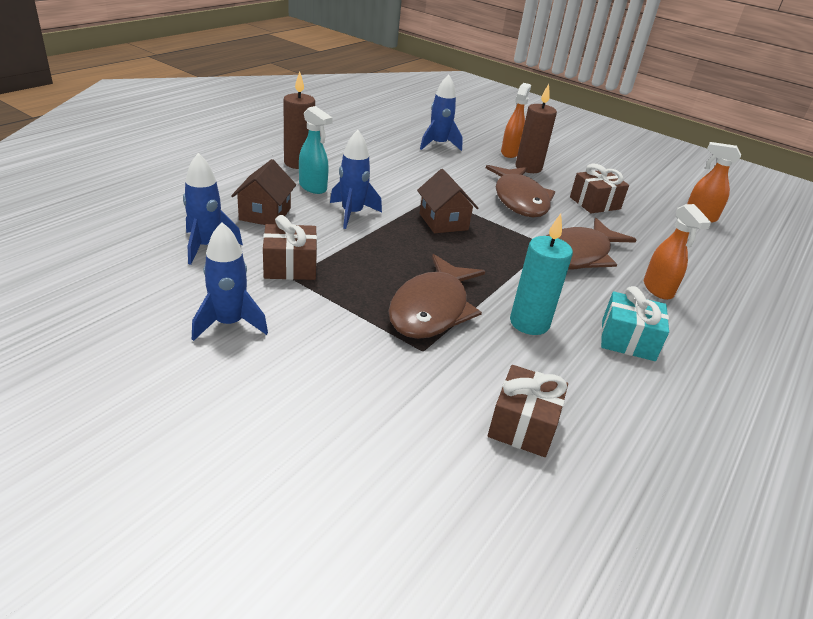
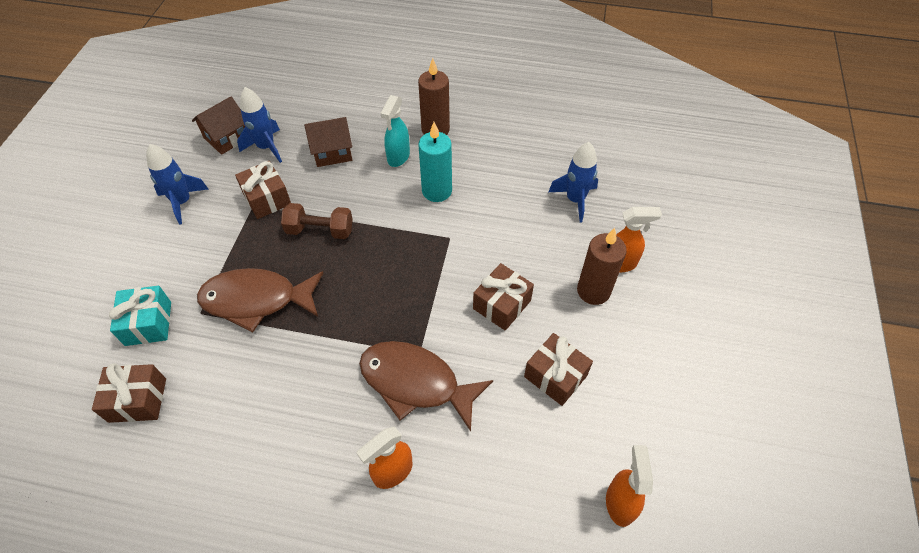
camera: 70 degrees right, 20 degrees up
(352, 214) = (371, 198): blue rocket -> none
(368, 249) = (320, 230): none -> brown dumbbell
(443, 222) = (404, 260): brown house -> brown house (227, 138)
(519, 200) = (502, 304): brown fish -> brown gift
(529, 323) = (270, 372): turquoise candle -> turquoise candle (437, 191)
(628, 340) = (283, 456): turquoise gift -> turquoise gift (148, 323)

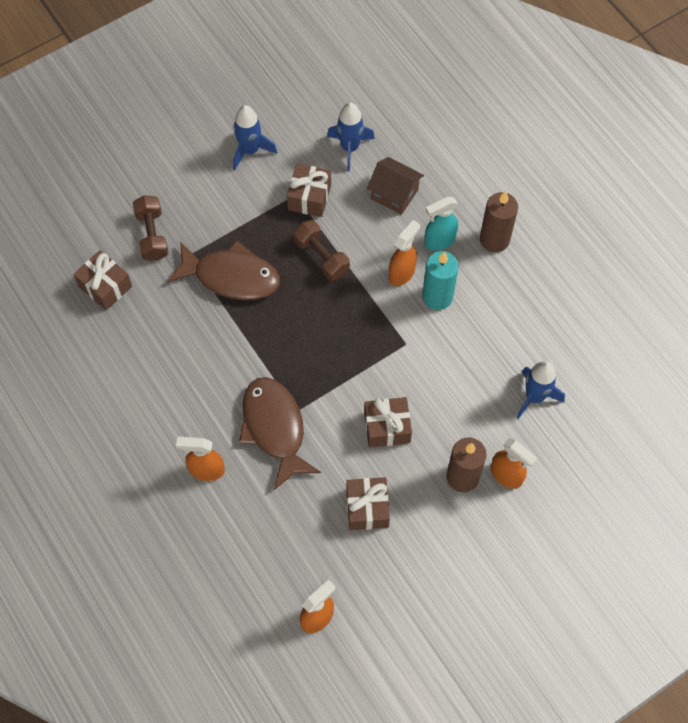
camera: 45 degrees right, 10 degrees up
(148, 323) = (152, 235): turquoise gift -> brown dumbbell
(227, 138) = (329, 114): brown house -> none
(256, 300) = (231, 277): brown fish -> brown fish turned 150 degrees clockwise
(394, 195) = (402, 273): none -> orange spray bottle

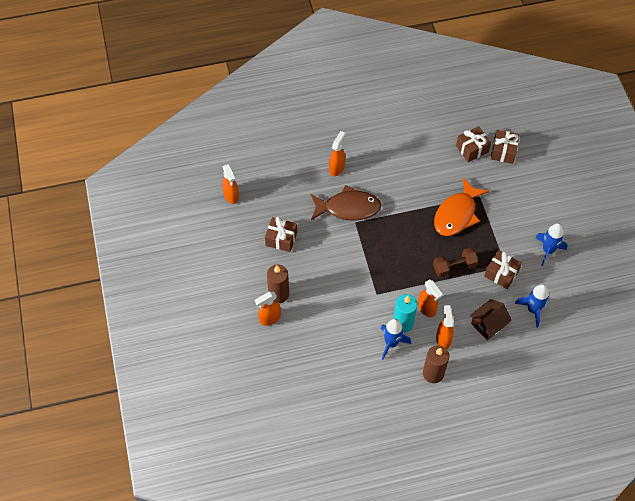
camera: 110 degrees right, 5 degrees down
(152, 235) = (500, 181): brown dumbbell -> none
(231, 277) = (456, 214): brown fish -> orange fish
(387, 427) = (326, 265): brown gift -> brown gift (503, 151)
(439, 241) = (443, 339): turquoise spray bottle -> orange spray bottle
(534, 397) = (313, 354): blue rocket -> blue rocket (391, 343)

